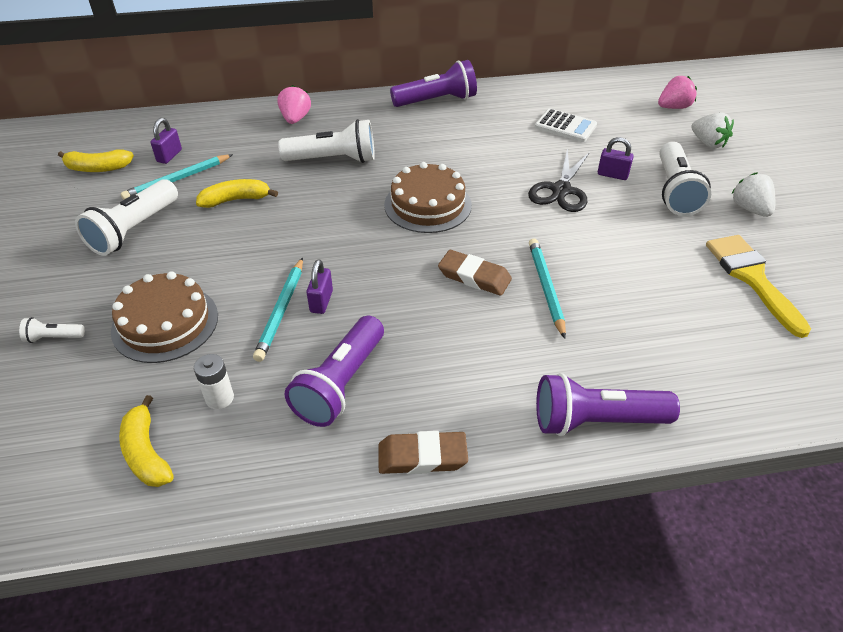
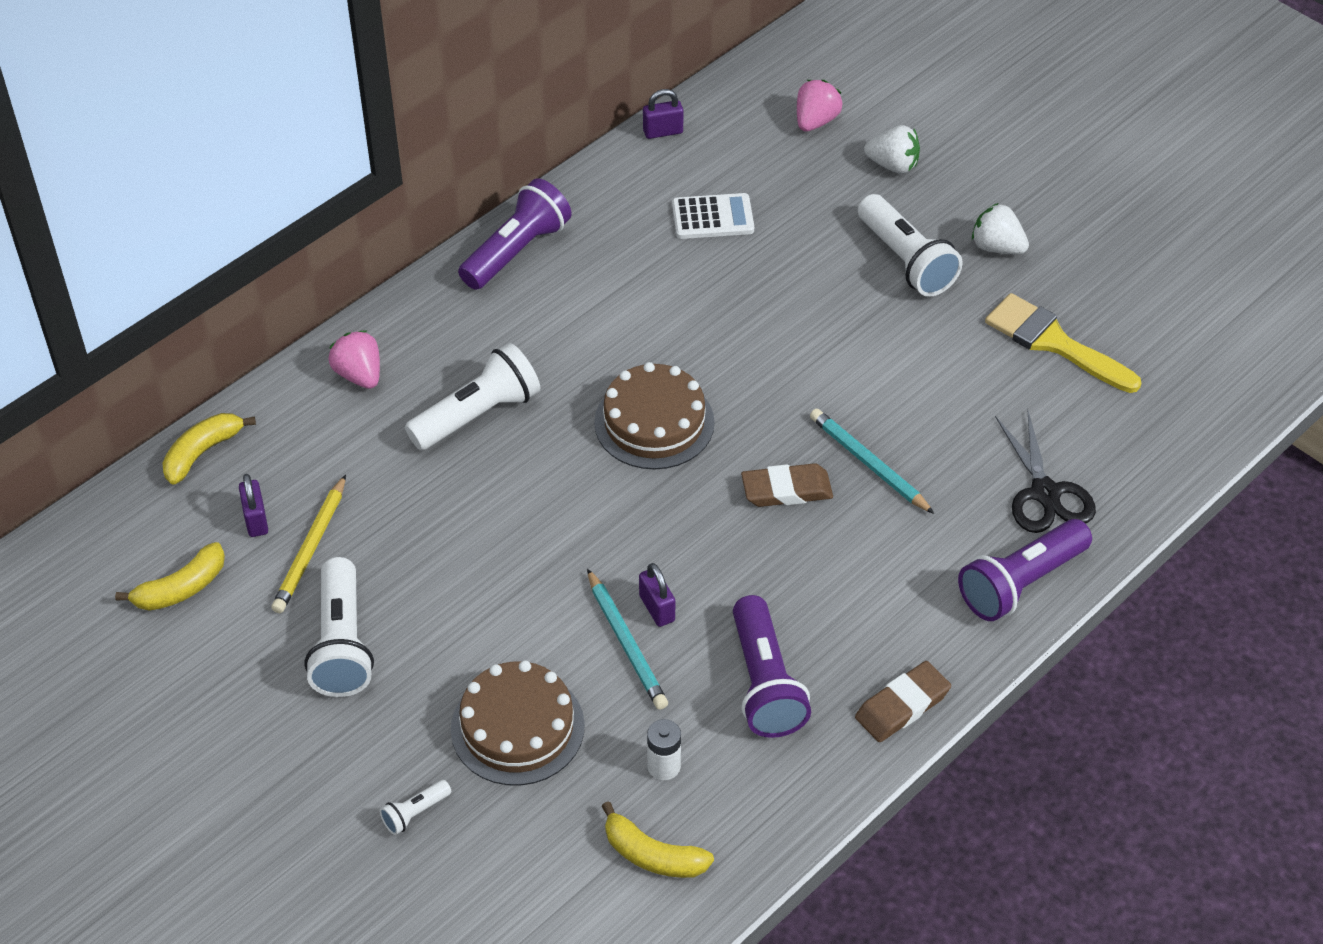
camera: 35 degrees left, 5 degrees up
(177, 180) = (311, 548): turquoise pencil -> yellow pencil
(236, 200) = (420, 537): yellow banana -> yellow banana (202, 452)
(561, 190) = (784, 322): black scissors -> black scissors (1045, 493)
(612, 175) = (823, 270): purple padlock -> purple padlock (663, 132)

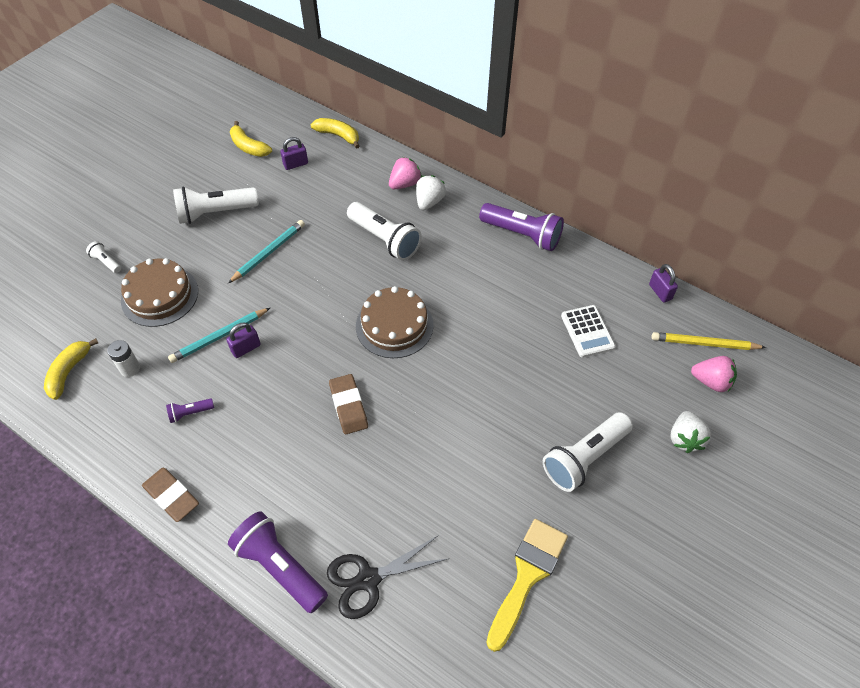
camera: 80 degrees right, 5 degrees up
(311, 548) = (278, 189): yellow pencil -> yellow pencil (704, 344)
(764, 683) = (190, 413): purple flashlight -> purple flashlight, size x0.46
(868, 463) = (379, 453): turquoise pencil -> turquoise pencil (269, 252)
(997, 247) = (621, 523): white strawberry -> white strawberry (429, 202)

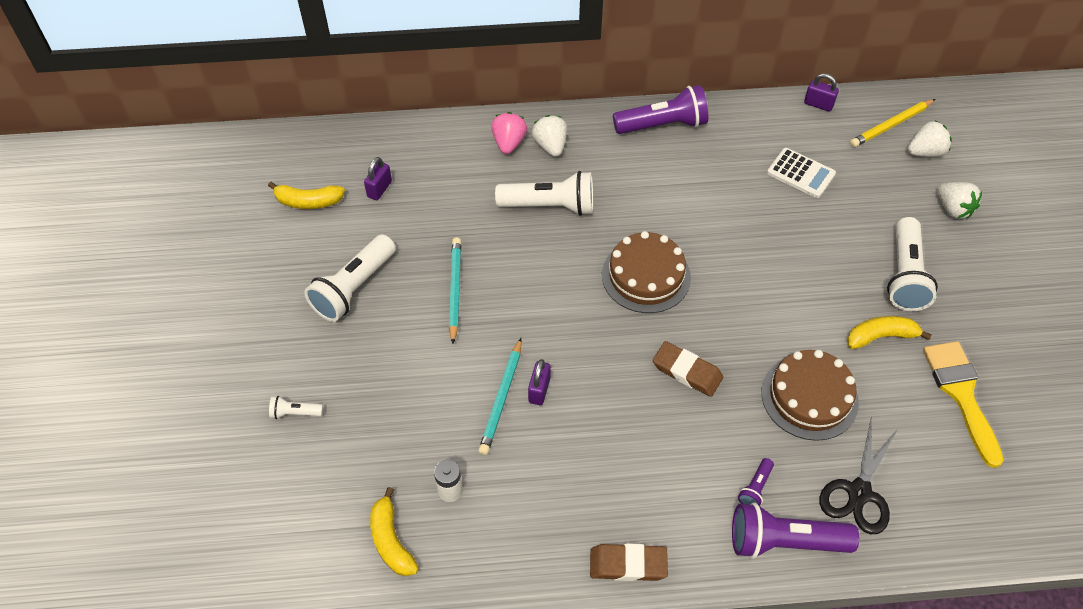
camera: 40 degrees left, 0 degrees up
(160, 295) = (394, 404): brown cake -> brown cake (809, 397)
(190, 413) = (557, 484): purple flashlight -> purple flashlight (755, 488)
(338, 136) = (390, 135): yellow banana -> yellow banana (881, 336)
(711, 381) = (925, 152): pink strawberry -> white strawberry

